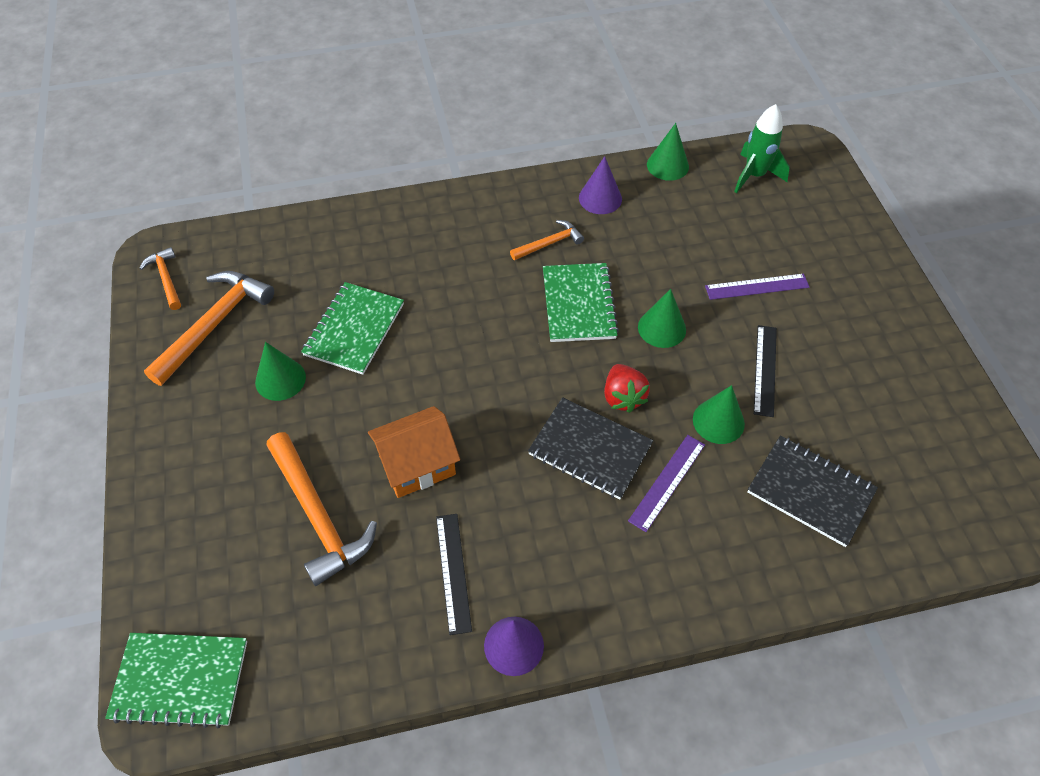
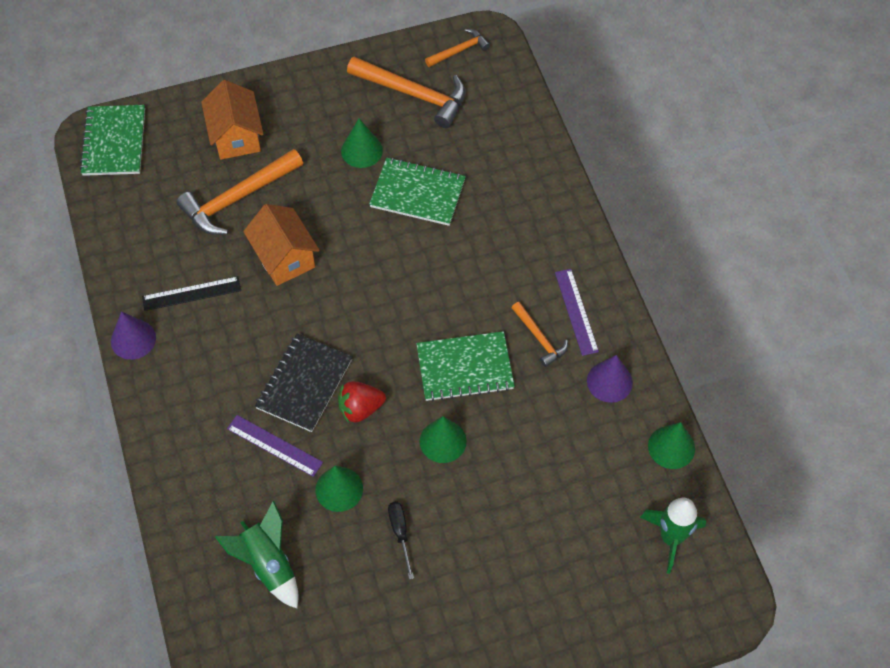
camera: 85 degrees right, 5 degrees up
(219, 516) = (236, 136): none -> orange house
(757, 286) = (505, 531): purple ruler -> purple ruler (576, 311)
(765, 370) = (400, 533): black ruler -> black screwdriver
(810, 492) = (268, 564): black notebook -> green rocket

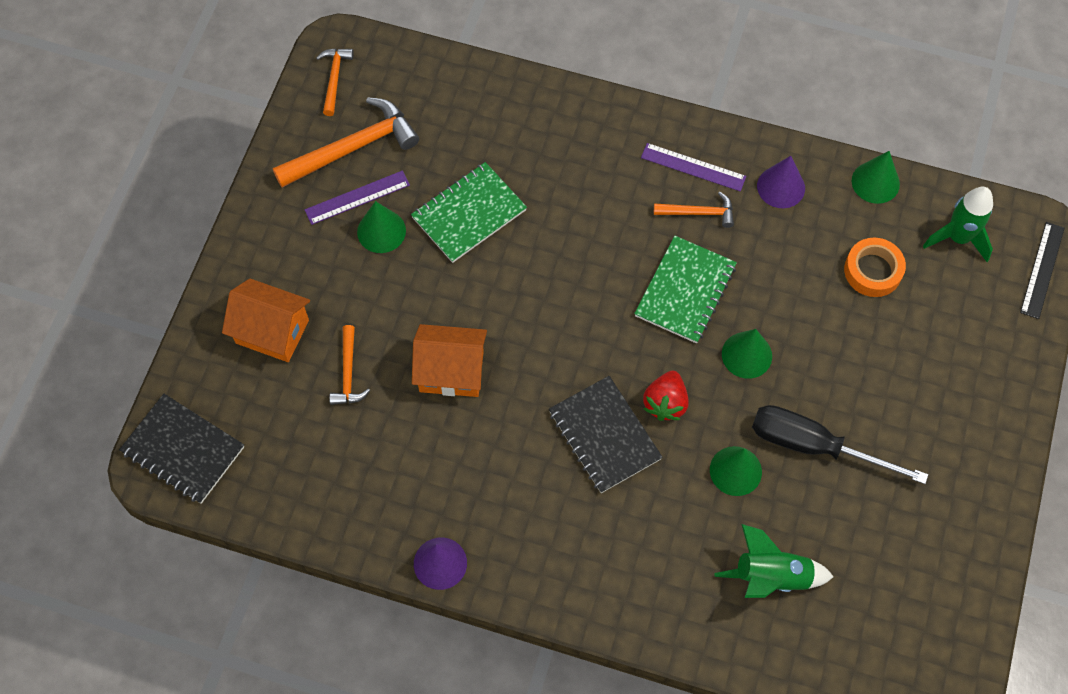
camera: 55 degrees left, 5 degrees up
(114, 142) = (183, 450): green notebook -> black notebook
(191, 293) = (428, 479): black ruler -> black ruler (1042, 270)
(237, 198) = (348, 373): orange hammer -> orange hammer, size x0.54
(274, 445) = (652, 500): purple ruler -> purple ruler (357, 197)
(400, 533) = (814, 446): black screwdriver -> black screwdriver, size x2.04
(588, 490) = (873, 271): none -> orange tape

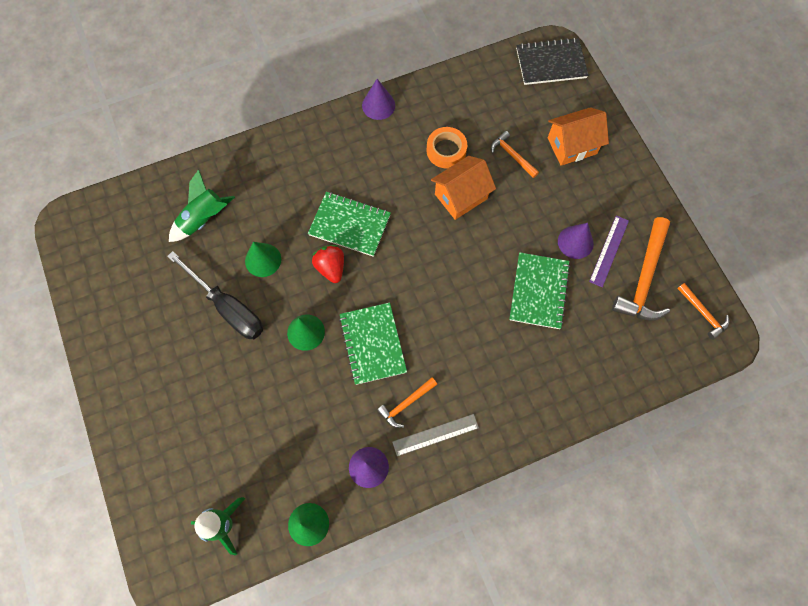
camera: 140 degrees right, 5 degrees up
(381, 231) = (575, 242): green cone -> purple cone
(604, 435) = (349, 225): black notebook -> green notebook
(693, 167) = (435, 435): purple ruler -> grey ruler
(814, 446) = (228, 307): black screwdriver -> black screwdriver turned 60 degrees clockwise
(873, 271) = (266, 452): orange tape -> orange tape (446, 150)
(1042, 270) = (152, 546): black ruler -> none

